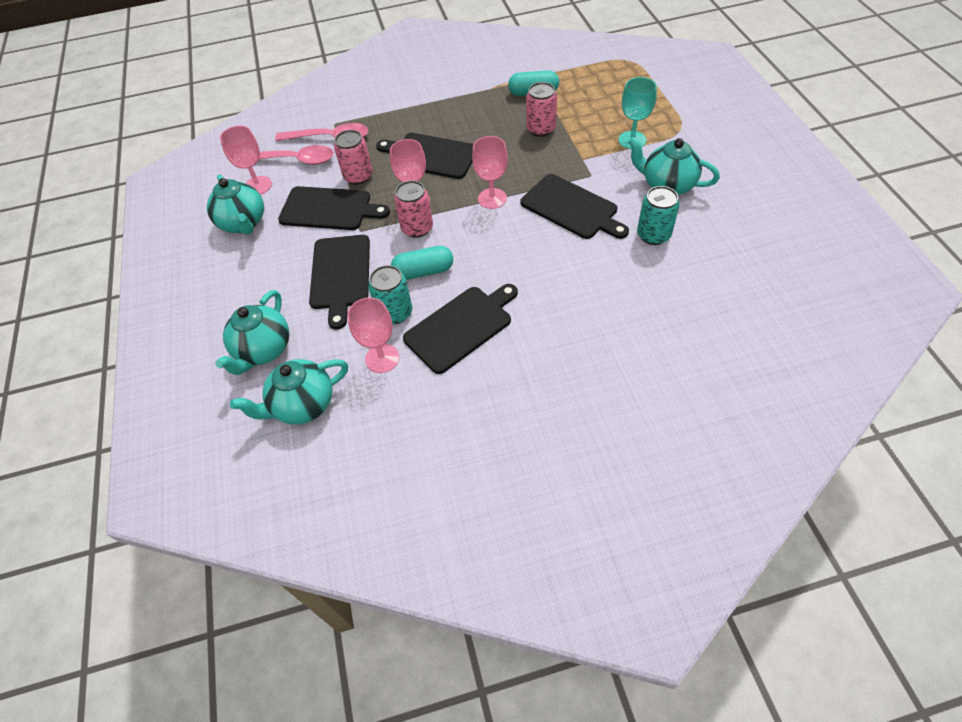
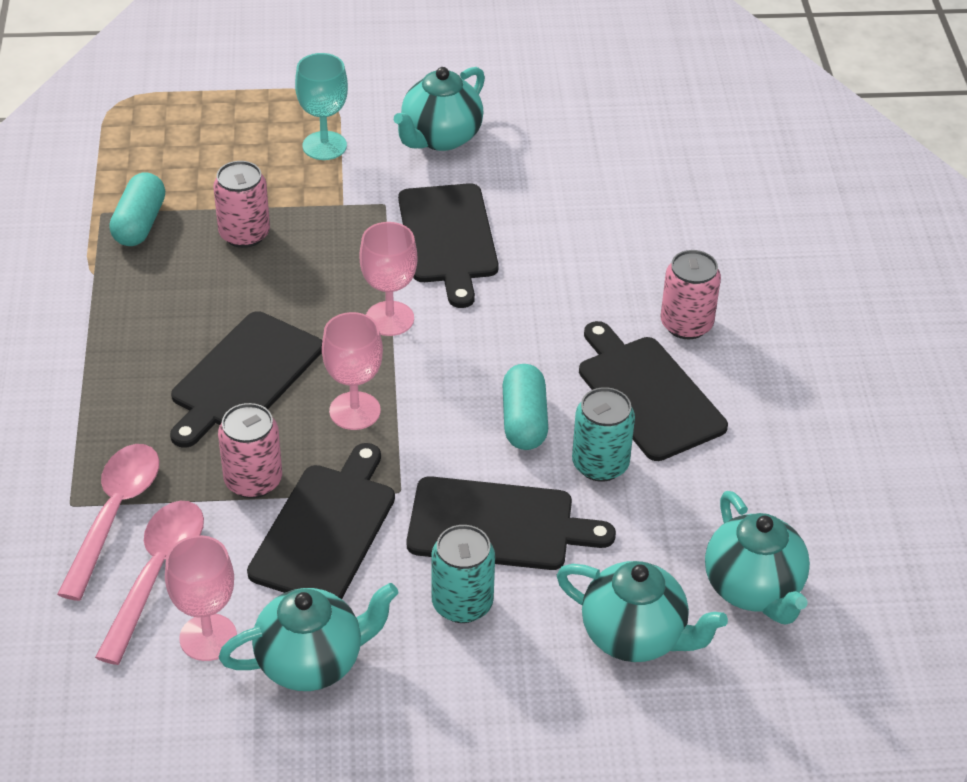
camera: 85 degrees left, 10 degrees down
(382, 358) = (685, 488): pink goblet -> none
(417, 228) = (422, 417): pink can -> pink can (686, 324)
(572, 208) = (448, 238): black cutting board -> black cutting board turned 120 degrees clockwise
(653, 235) = (534, 174): turquoise can -> turquoise can (462, 603)

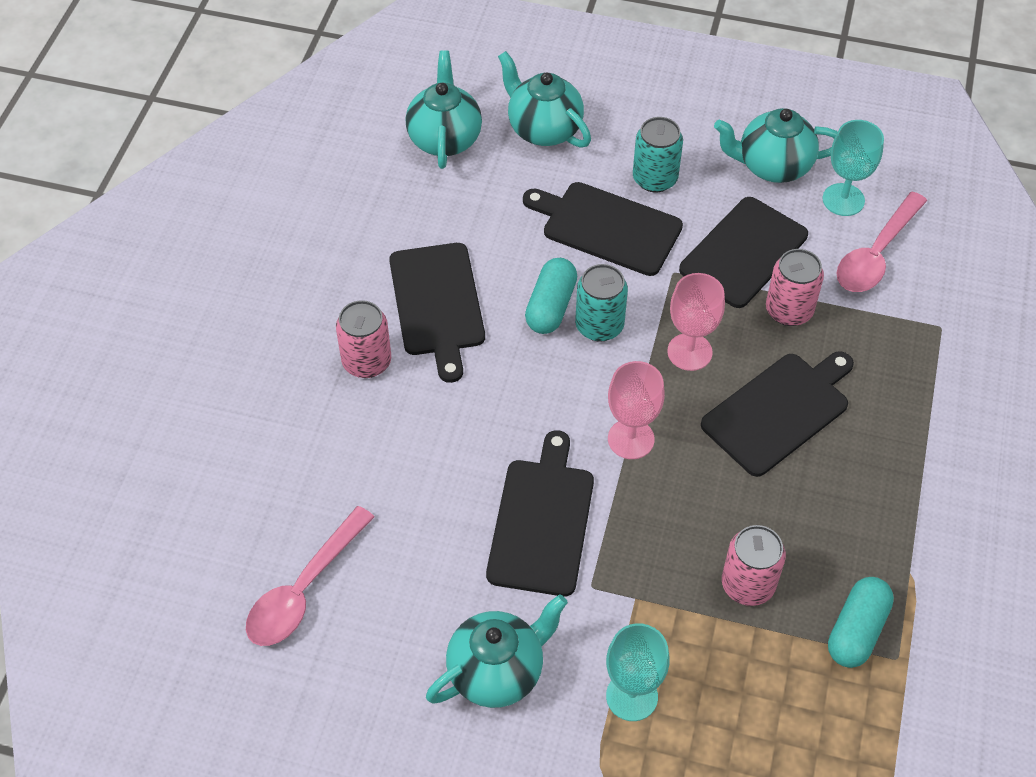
camera: 160 degrees left, 10 degrees up
(114, 514) = (905, 309): pink spoon -> pink spoon (304, 589)
(208, 637) = (843, 200): pink goblet -> turquoise goblet
(600, 464) = (507, 254): turquoise can -> turquoise can (599, 325)

